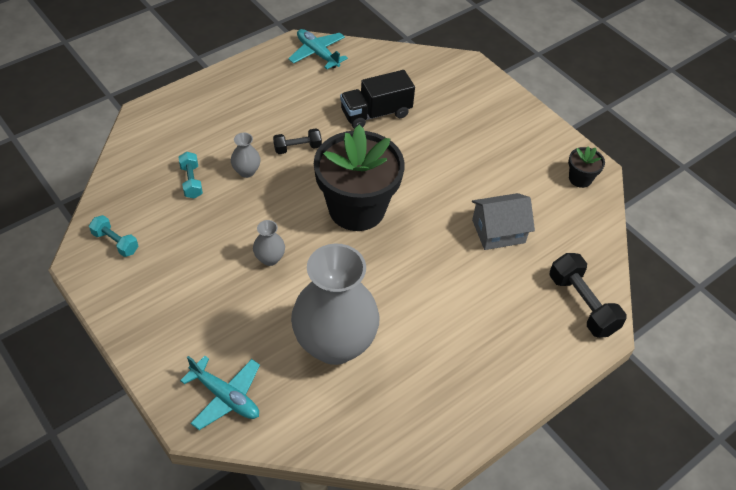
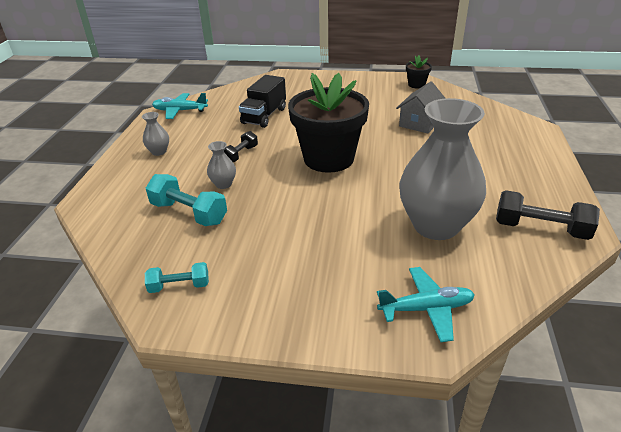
camera: 40 degrees left, 15 degrees down
(191, 181) = (189, 213): turquoise dumbbell -> turquoise dumbbell, size x1.65
(270, 258) = (317, 214): grey vase -> grey vase (159, 152)
(582, 304) = (510, 124): black dumbbell -> black dumbbell (540, 229)

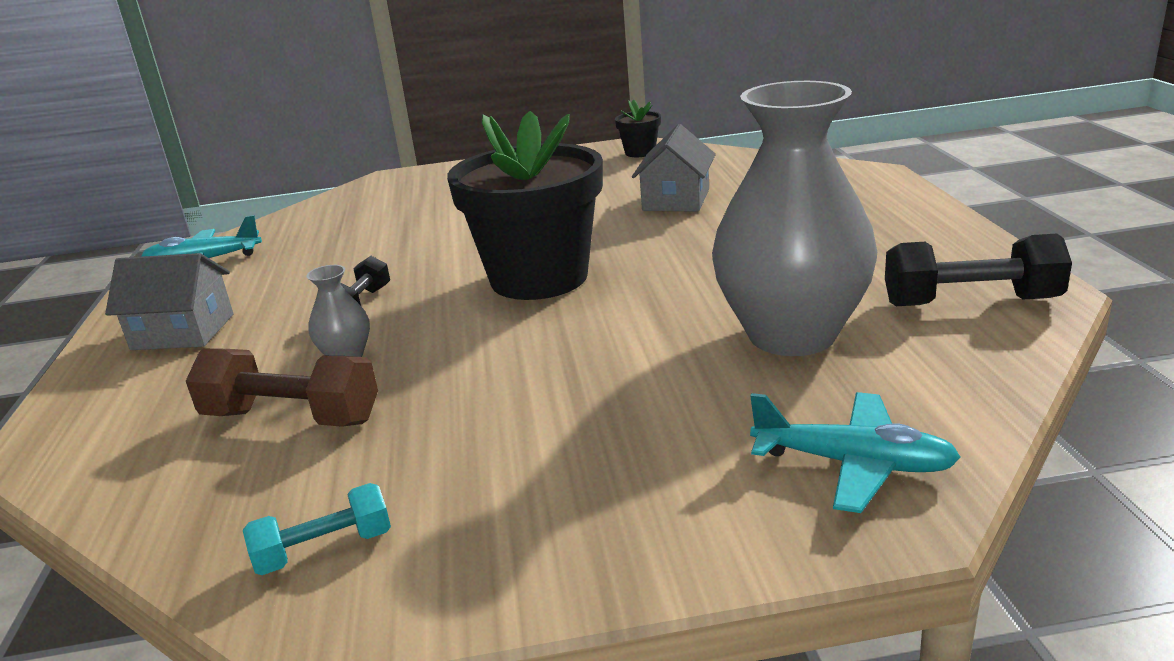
camera: 15 degrees left, 10 degrees down
(159, 152) = (183, 332): grey vase -> grey house
(189, 213) = (292, 417): turquoise dumbbell -> brown dumbbell
(264, 116) = (382, 239): black truck -> none
(426, 309) = (853, 464): turquoise plane -> turquoise plane turned 45 degrees clockwise

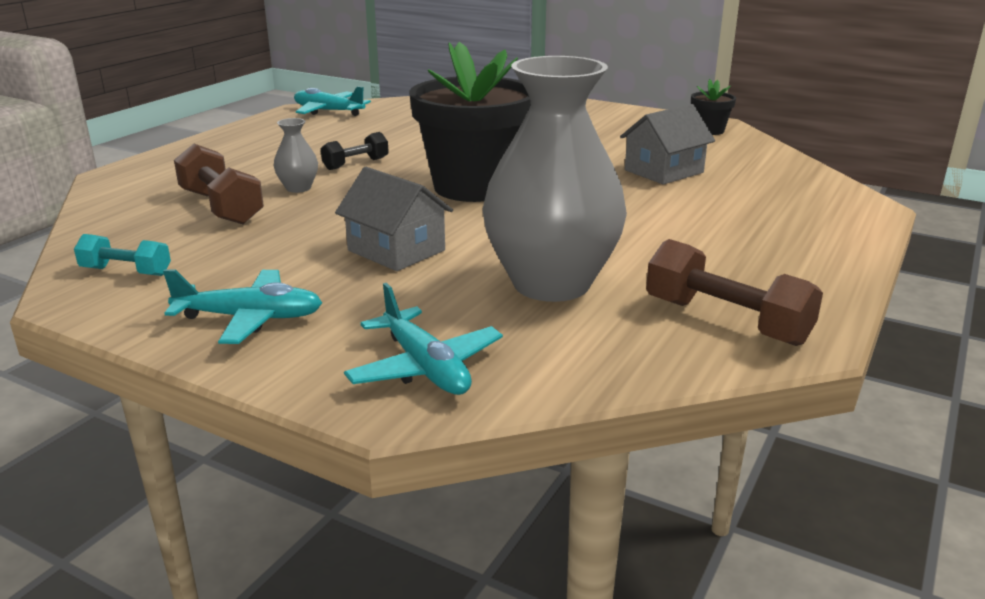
camera: 35 degrees right, 0 degrees up
(183, 332) = (255, 145): grey house -> grey house (396, 250)
(591, 515) = (250, 318): none -> turquoise plane
(970, 302) = (726, 321): black dumbbell -> brown dumbbell

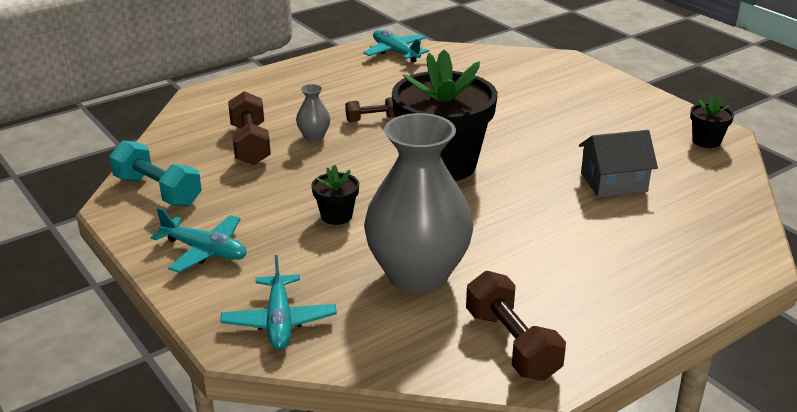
camera: 25 degrees right, 5 degrees up
(126, 271) = (158, 191): turquoise dumbbell -> turquoise dumbbell, size x1.65
(356, 164) = (373, 119): black dumbbell -> brown dumbbell
(396, 250) = (336, 216): grey house -> black flower pot

